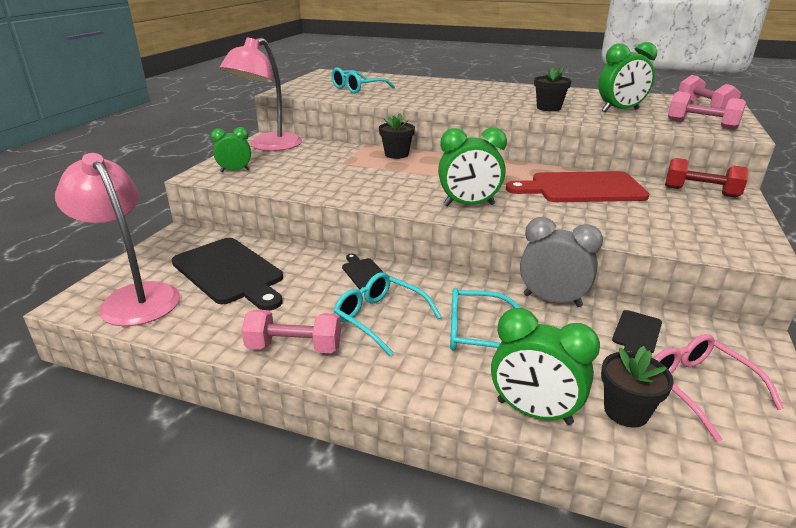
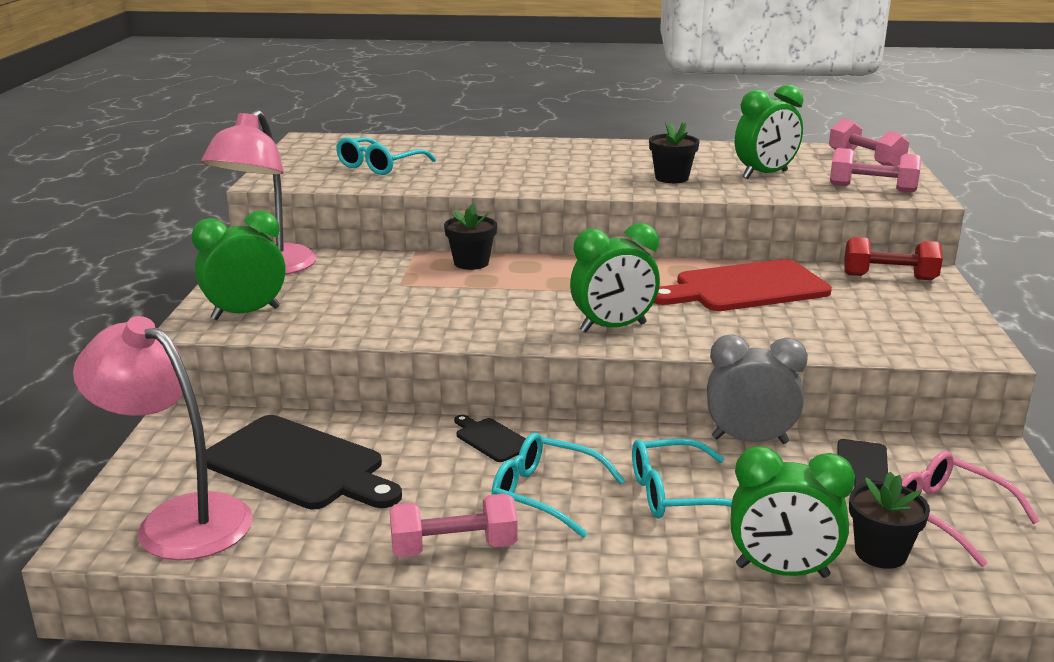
camera: 15 degrees left, 5 degrees down
(235, 171) = (246, 313): green clock -> green clock, size x1.55

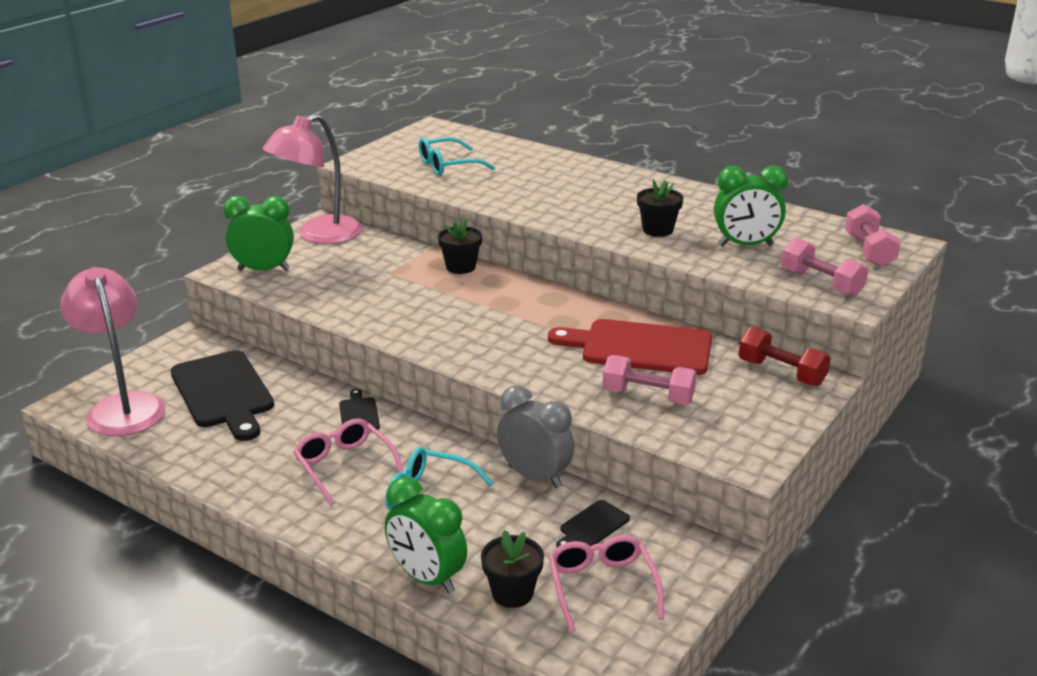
camera: 30 degrees right, 5 degrees up
(454, 548) = (248, 482): pink dumbbell -> pink dumbbell (648, 396)
(544, 494) = (344, 466): turquoise glasses -> pink glasses
(613, 328) = (488, 353): green clock -> none

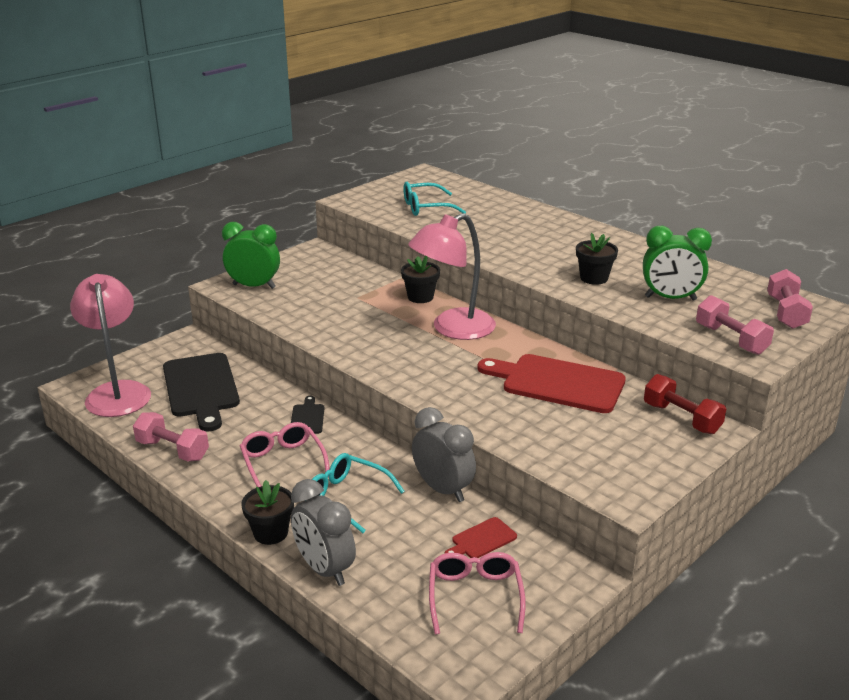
camera: 10 degrees right, 0 degrees up
(319, 235) = (308, 260): pink lamp -> pink lamp (452, 329)
(427, 578) = (324, 569): green clock -> grey clock
(512, 593) = (394, 592): black flower pot -> black flower pot (271, 533)
(592, 526) = (481, 540): black cutting board -> red cutting board
(648, 396) = (552, 428): pink dumbbell -> pink dumbbell (173, 450)

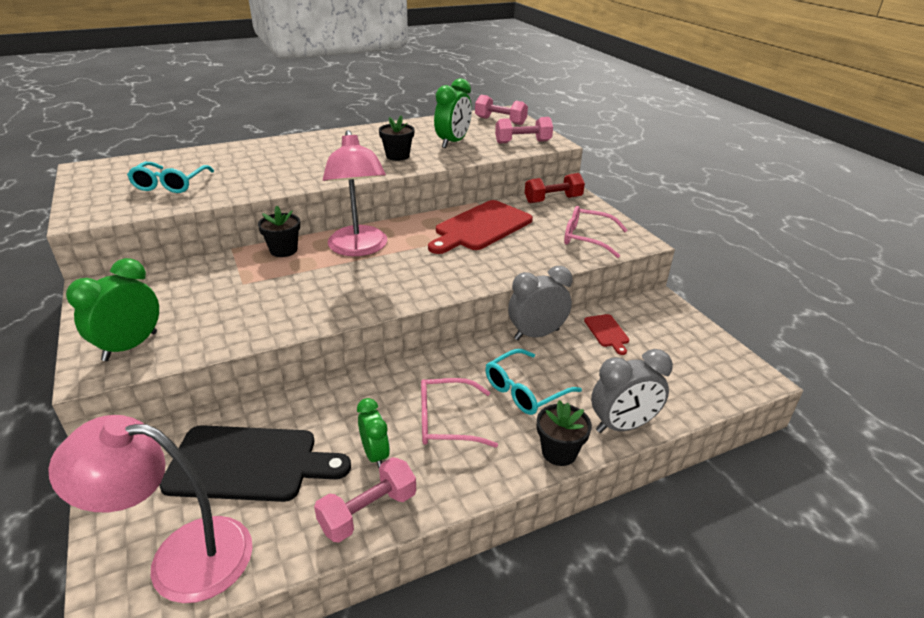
camera: 70 degrees left, 5 degrees up
(230, 438) = (375, 455): none -> green clock
(307, 418) = (377, 388): black cutting board -> none
(475, 596) = (671, 352): pink glasses -> pink glasses (586, 238)

